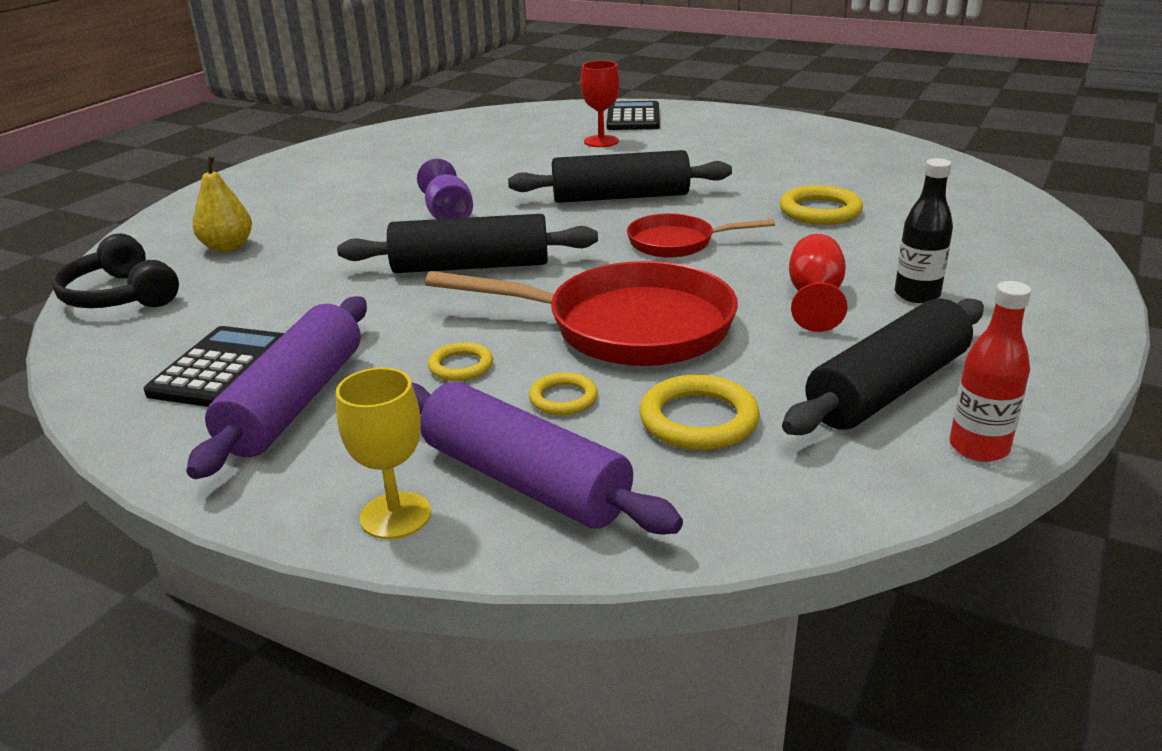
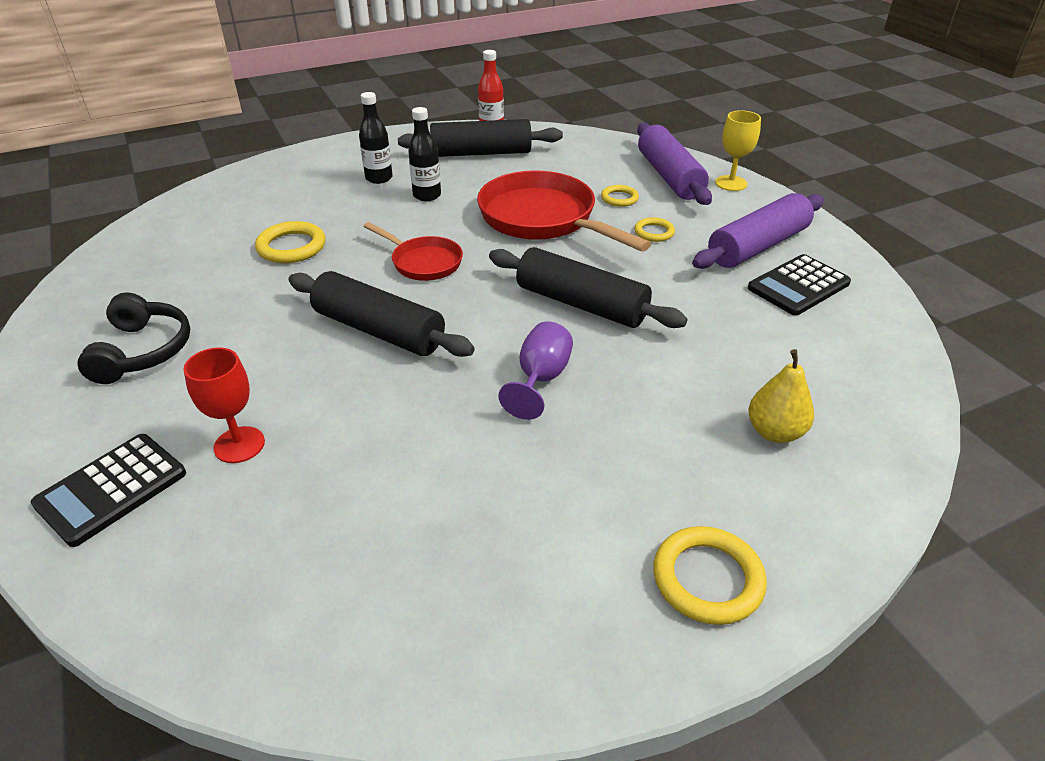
camera: 145 degrees left, 10 degrees up
(121, 295) = (882, 399): black headphones -> black headphones (142, 351)
(698, 420) = (573, 170): yellow ring -> yellow ring (707, 579)
(814, 299) = (427, 195): red goblet -> black bottle

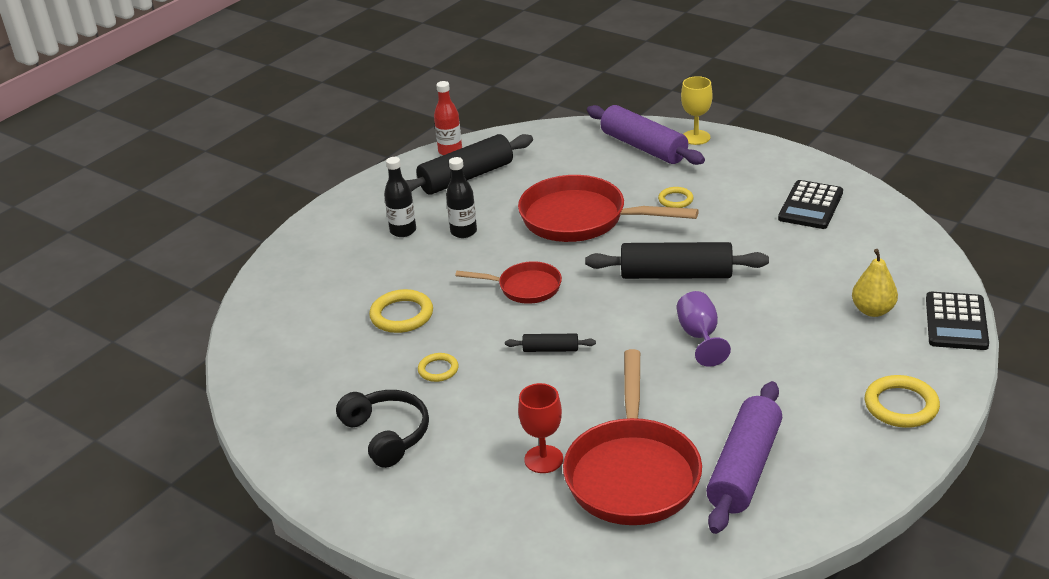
camera: 25 degrees left, 5 degrees down
(111, 489) = (490, 520): black calculator -> black calculator (956, 322)
(304, 507) = (632, 473): none -> red pan
(379, 330) = (550, 349): black rolling pin -> black rolling pin, size x0.47
(619, 198) = (623, 180): yellow ring -> yellow ring (438, 370)
(757, 246) = (759, 185): purple rolling pin -> purple rolling pin (744, 468)

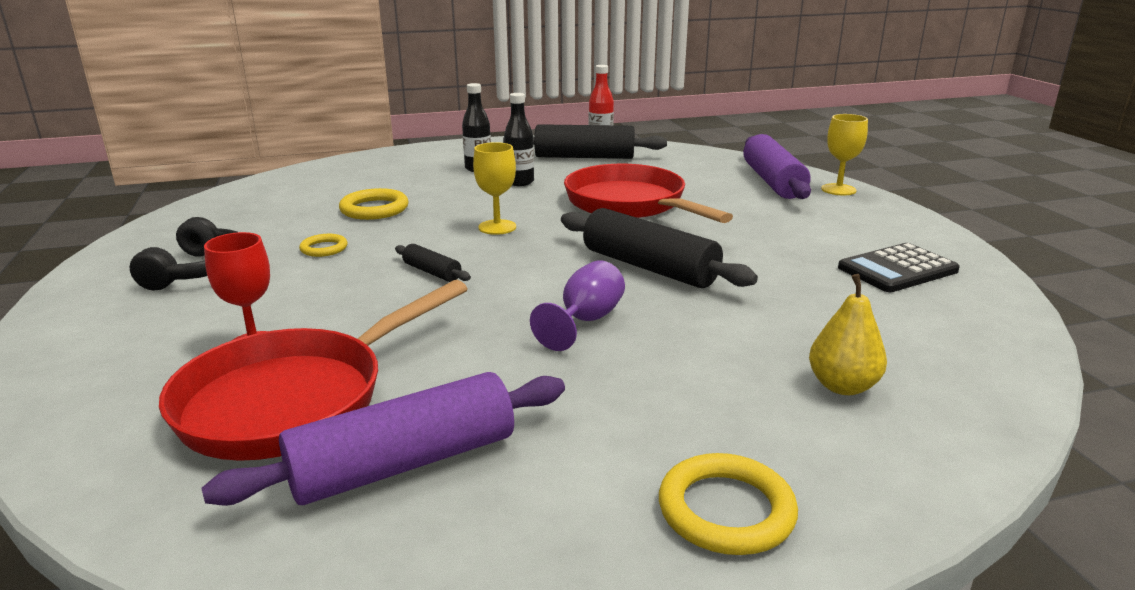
camera: 35 degrees right, 10 degrees down
(525, 287) = (497, 227): red pan -> yellow goblet
(675, 200) = (744, 220): yellow ring -> none
(956, 322) = (964, 454): black calculator -> none

